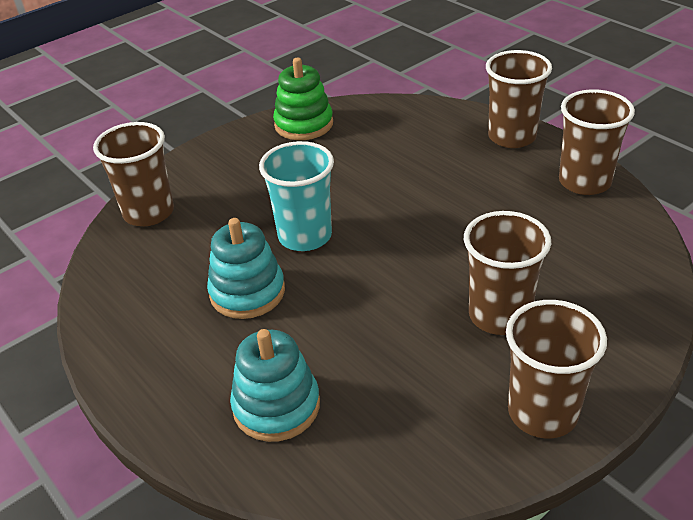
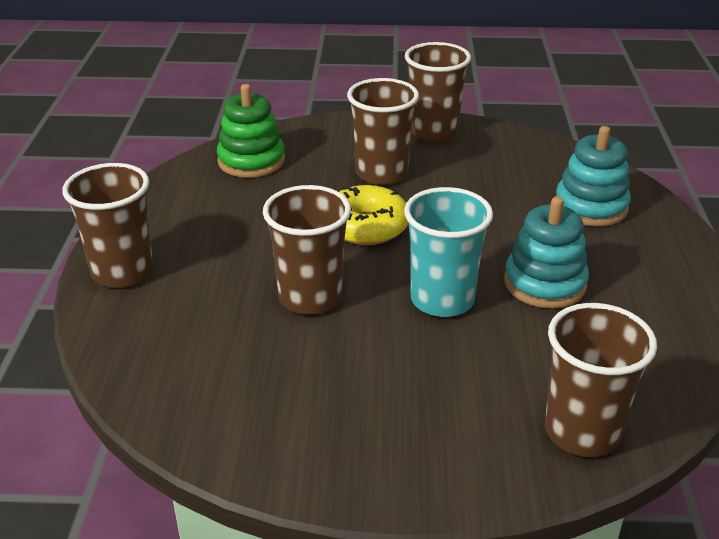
camera: 140 degrees left, 5 degrees down
(304, 124) = (266, 440): green stacking toy -> green stacking toy (251, 161)
(429, 256) = (366, 227): none -> yellow donut
(584, 182) = (163, 205): brown cup -> brown cup (310, 297)

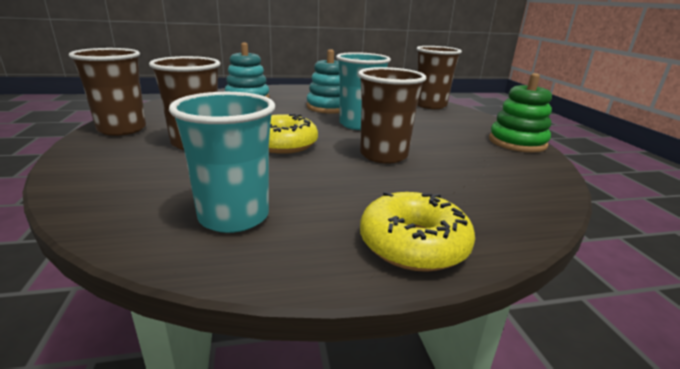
camera: 105 degrees left, 10 degrees down
(122, 272) = (413, 244): brown cup -> yellow donut
(210, 195) = (234, 216): none -> turquoise cup
(251, 161) = (148, 202): green stacking toy -> green stacking toy (517, 142)

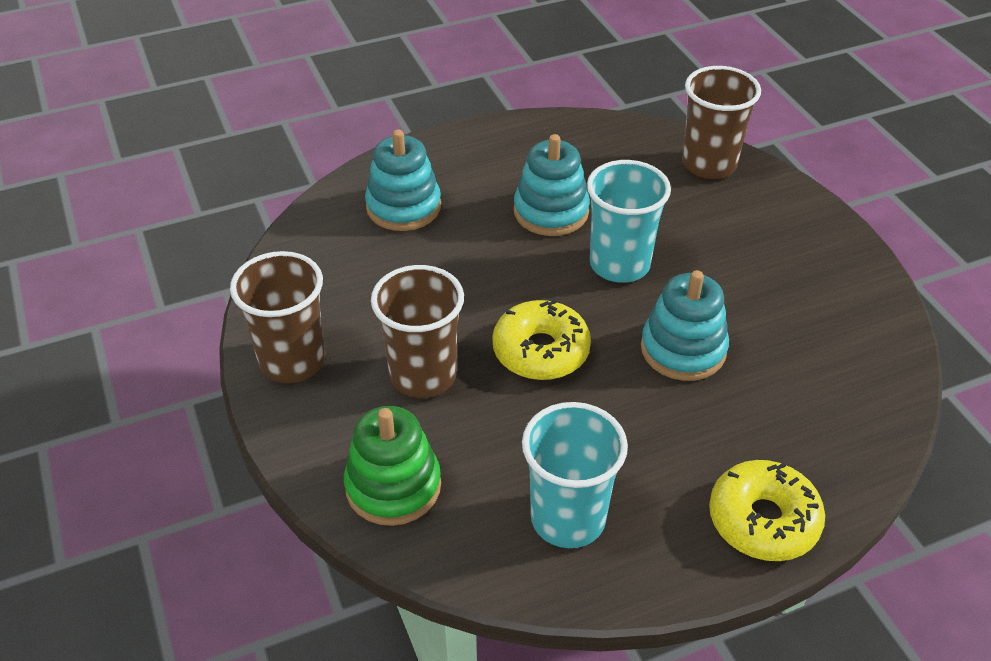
camera: 10 degrees left, 20 degrees up
(383, 155) = (683, 349): brown cup -> turquoise stacking toy
(517, 142) = (853, 269): green stacking toy -> green stacking toy (393, 486)

